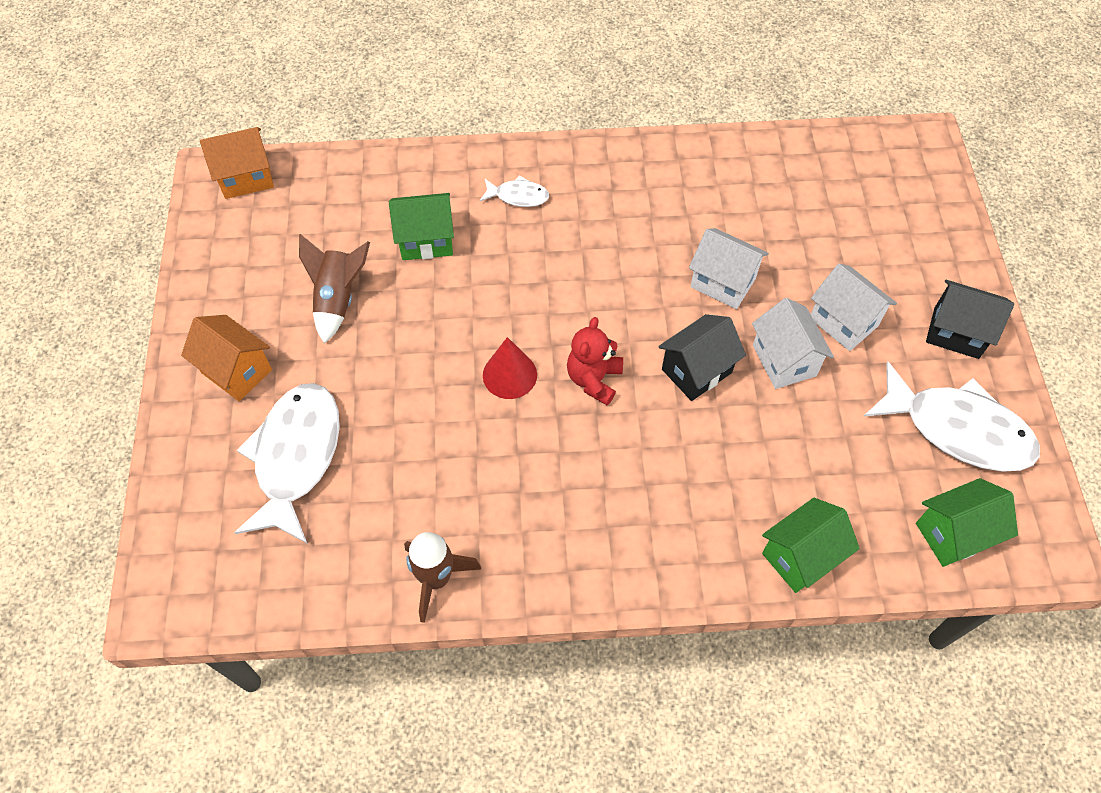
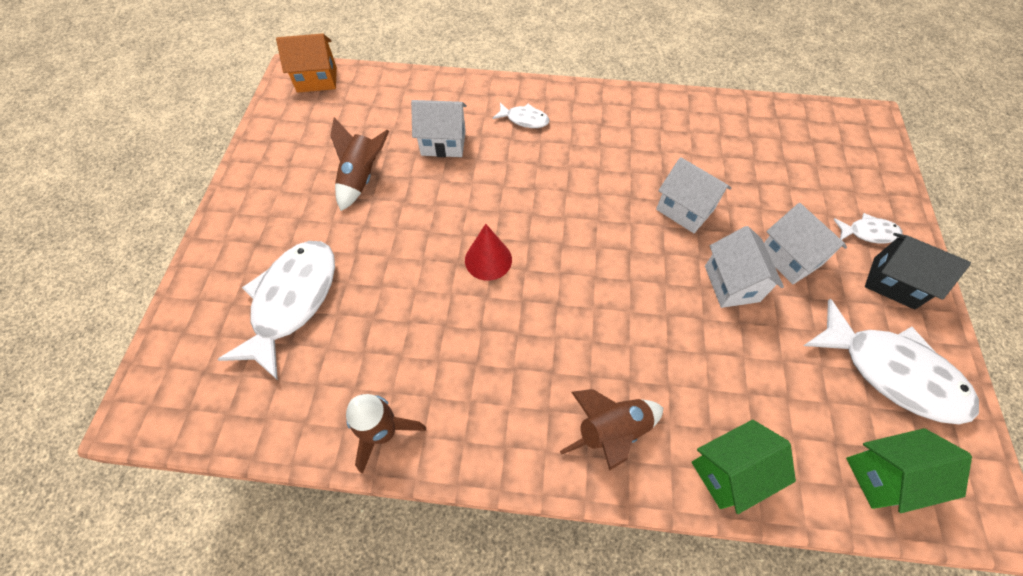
camera: 10 degrees right, 0 degrees up
(236, 371) = (265, 223): orange house -> none
(426, 241) = (443, 143): green house -> white house
(594, 379) = (560, 274): red teddy bear -> none
(676, 537) = (611, 431): none -> brown rocket
(696, 371) = (651, 281): black house -> none
(927, 280) = (868, 233): none -> white fish

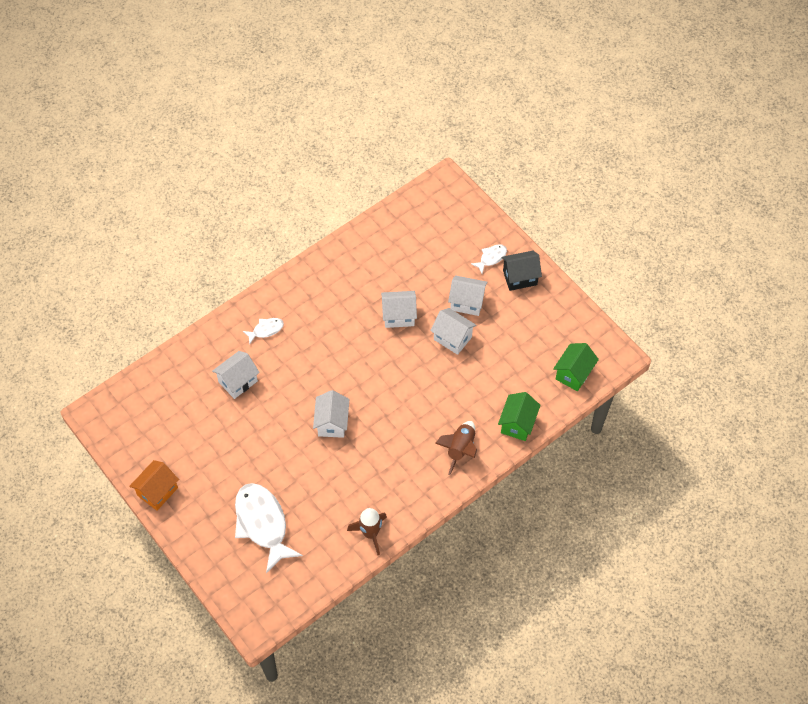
camera: 45 degrees left, 0 degrees up
(317, 80) = (114, 405): orange house -> orange house (157, 491)
(362, 178) = (218, 438): brown rocket -> none
(488, 259) = (332, 423): red cone -> white house
(892, 372) = (547, 324): white fish -> none

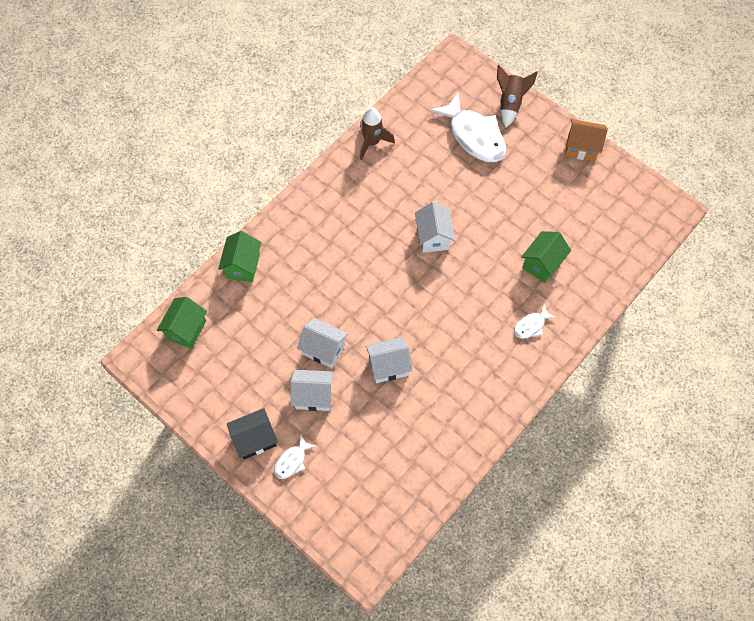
camera: 170 degrees right, 5 degrees up
(157, 491) = (581, 148): orange house -> orange house turned 75 degrees clockwise
(238, 381) = (542, 264): white house -> green house
(460, 449) = (298, 232): brown rocket -> brown rocket (510, 103)

